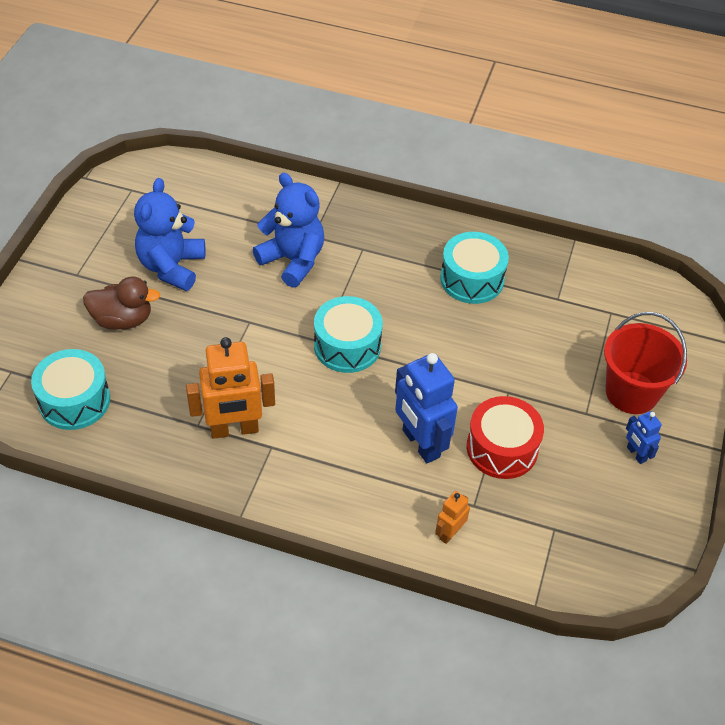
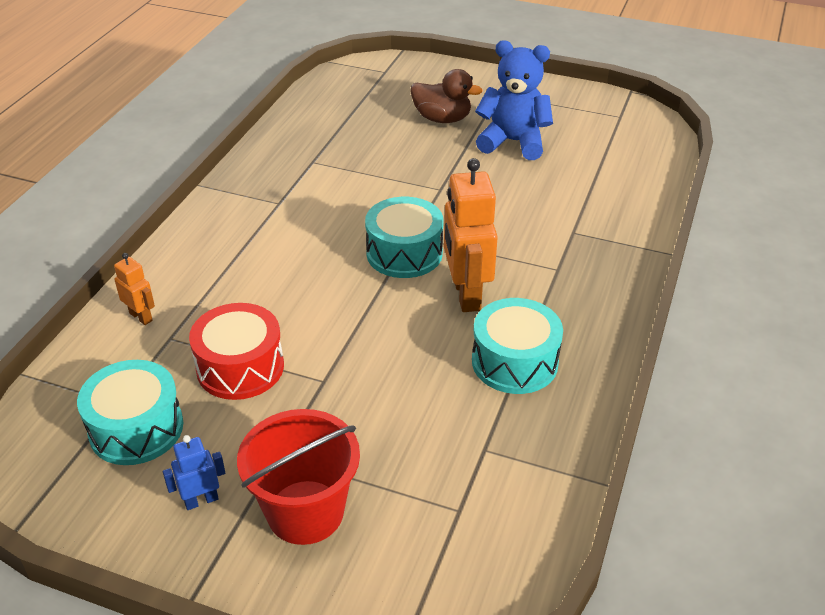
camera: 95 degrees right, 10 degrees down
(74, 400) = (349, 100): turquoise drum -> turquoise drum (136, 428)
(123, 320) = (442, 119): brown duck -> brown duck turned 75 degrees counterclockwise
(234, 429) = (303, 181): orange robot -> orange robot (466, 294)
(293, 260) = (531, 217): blue teddy bear -> none
(420, 444) = (261, 301): blue robot -> none

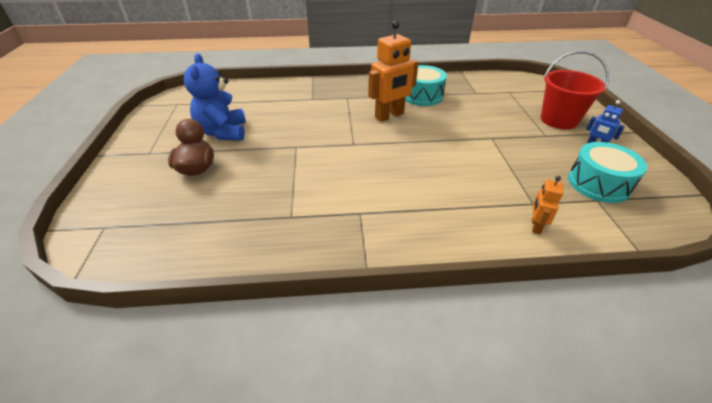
camera: 115 degrees left, 0 degrees up
(240, 367) = (517, 166): red drum -> none
(404, 253) = (372, 142): turquoise drum -> none

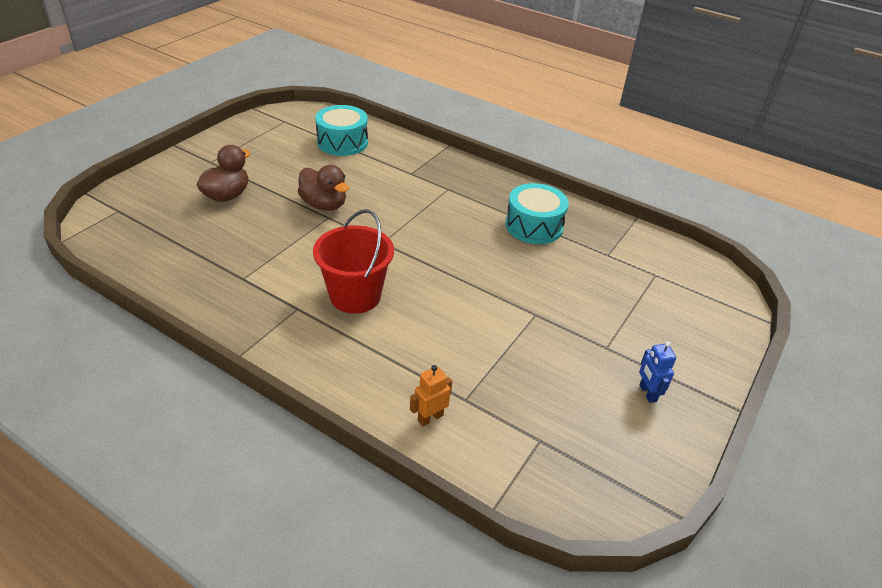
camera: 35 degrees right, 0 degrees up
(223, 132) = (286, 171): blue teddy bear -> none
(282, 140) = (324, 205): none -> brown duck
(389, 116) = (461, 231): orange robot -> none
(558, 120) = (657, 340): red bucket -> red bucket (355, 296)
(598, 184) = (572, 428): turquoise drum -> turquoise drum (342, 142)

